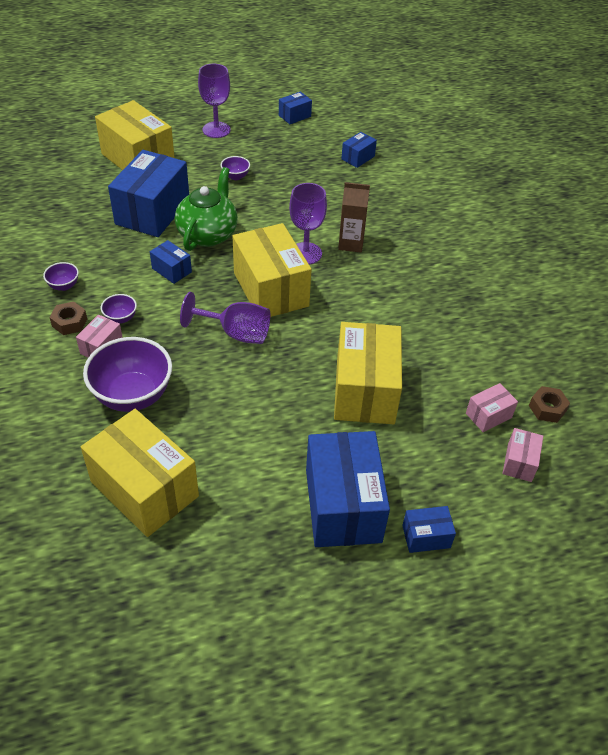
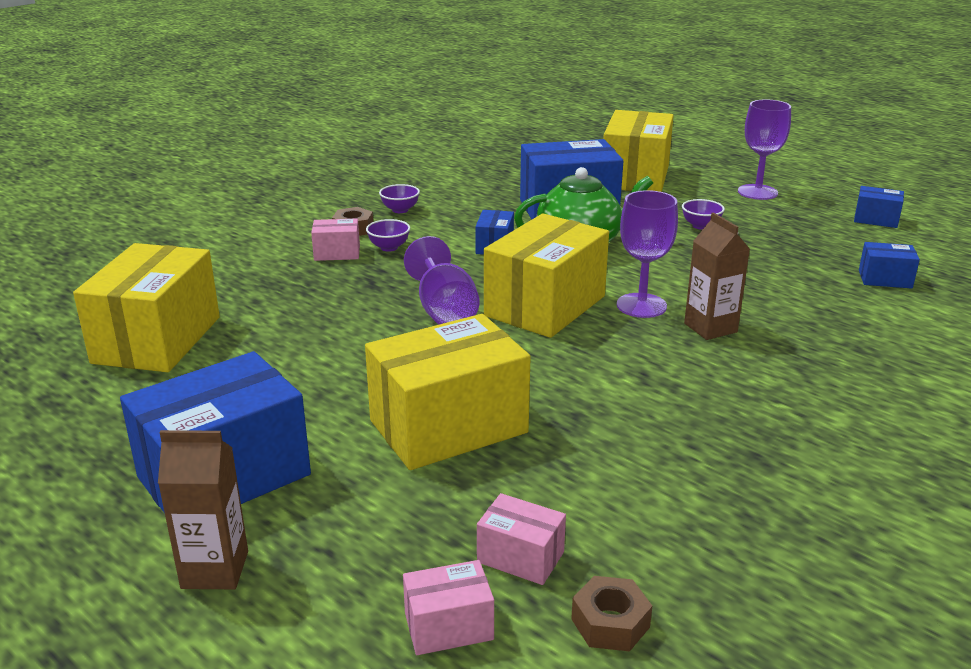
camera: 60 degrees right, 20 degrees down
(133, 395) = (285, 290): purple bowl -> none
(426, 536) = (215, 570): blue box -> brown carton

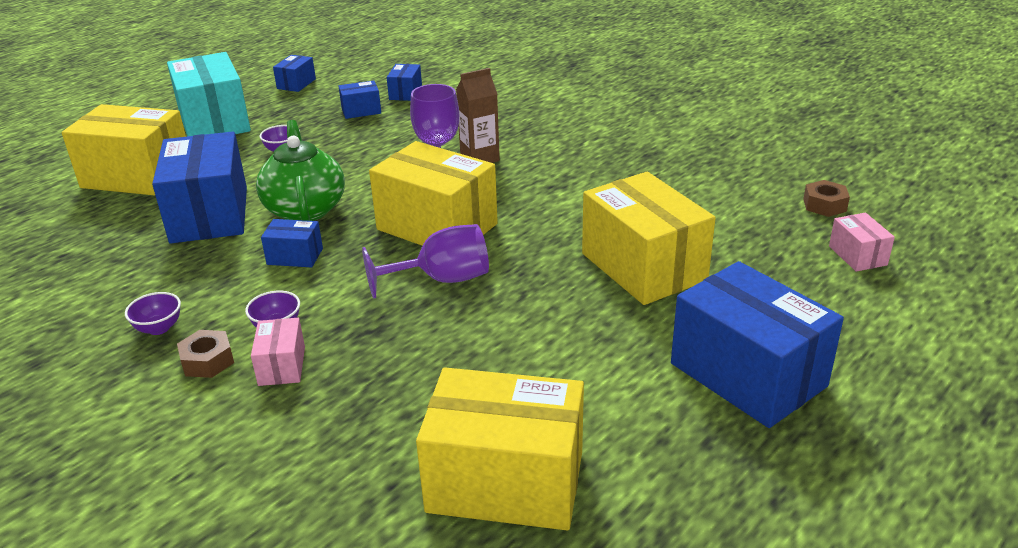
camera: 90 degrees left, 5 degrees up
(215, 570) = (860, 357): brown carton -> none
(520, 557) = (783, 233): pink box -> none
(757, 192) = (214, 121): purple goblet -> turquoise box
(817, 256) = (361, 111): none -> blue box

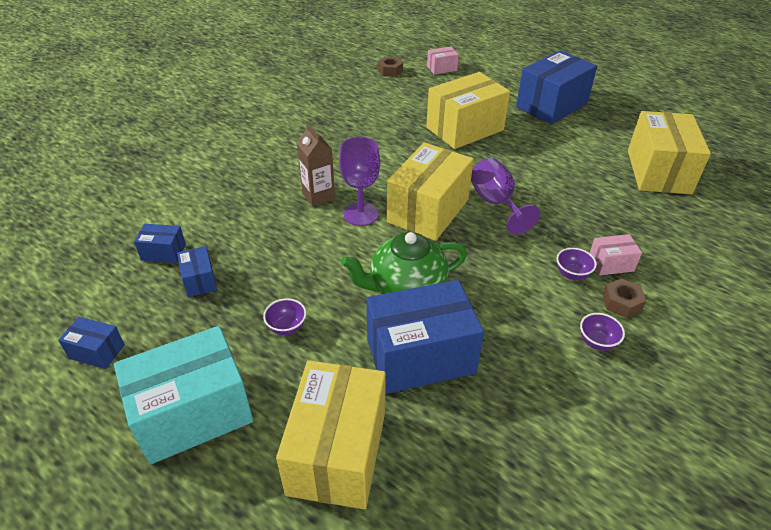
camera: 95 degrees left, 10 degrees up
(295, 256) = (481, 281): blue box -> none

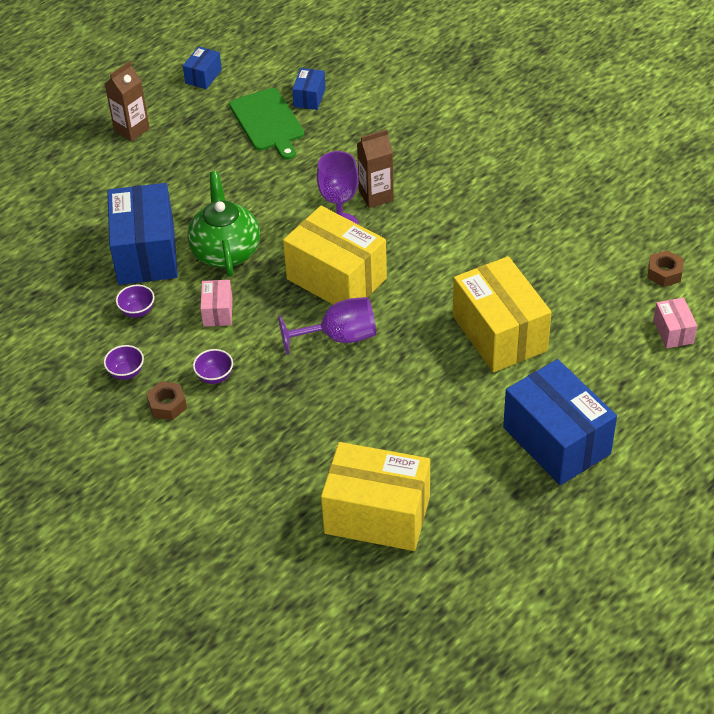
camera: 100 degrees right, 5 degrees up
(193, 413) = (132, 130): turquoise box -> brown carton
(199, 280) = (268, 122): blue box -> green cutting board
(287, 327) = (199, 175): purple bowl -> purple bowl (137, 311)
(337, 452) = (76, 201): yellow box -> none
(611, 264) = (221, 413): pink box -> pink box (217, 312)

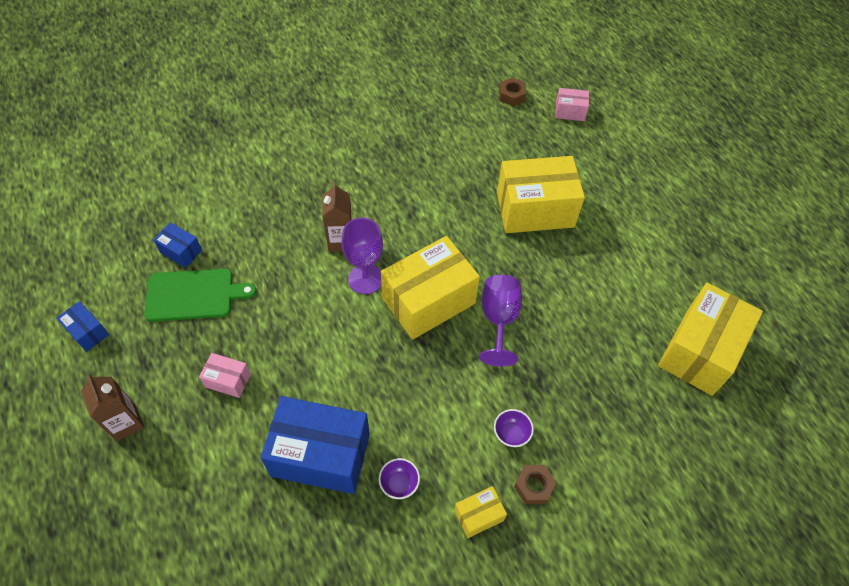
camera: 75 degrees left, 10 degrees up
(126, 372) = (478, 515): purple bowl -> yellow box
(217, 312) = (430, 409): pink box -> pink box (228, 380)
(226, 251) = (352, 380): green teapot -> none
(556, 440) = (653, 212): blue box -> none

